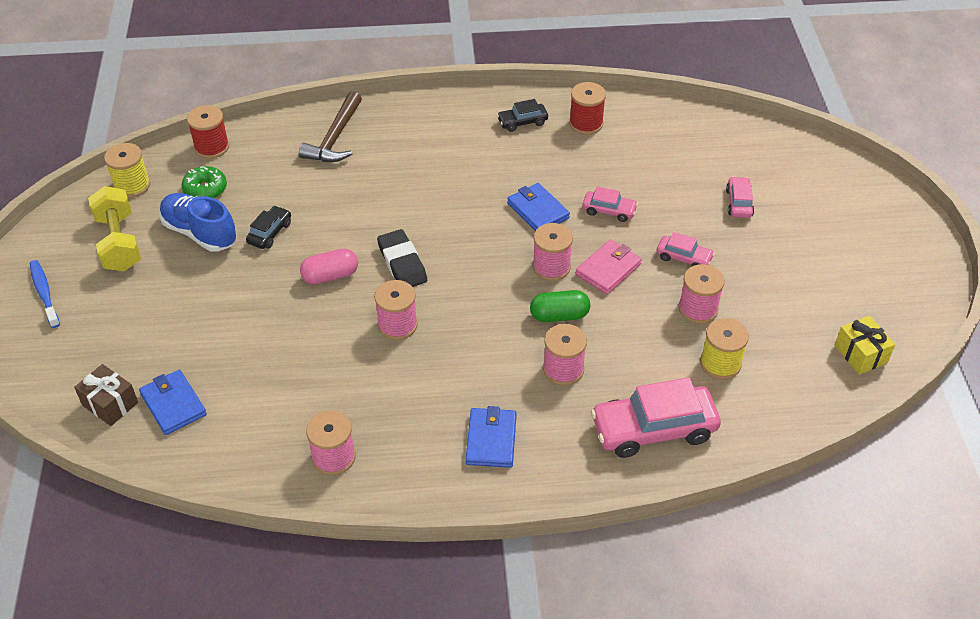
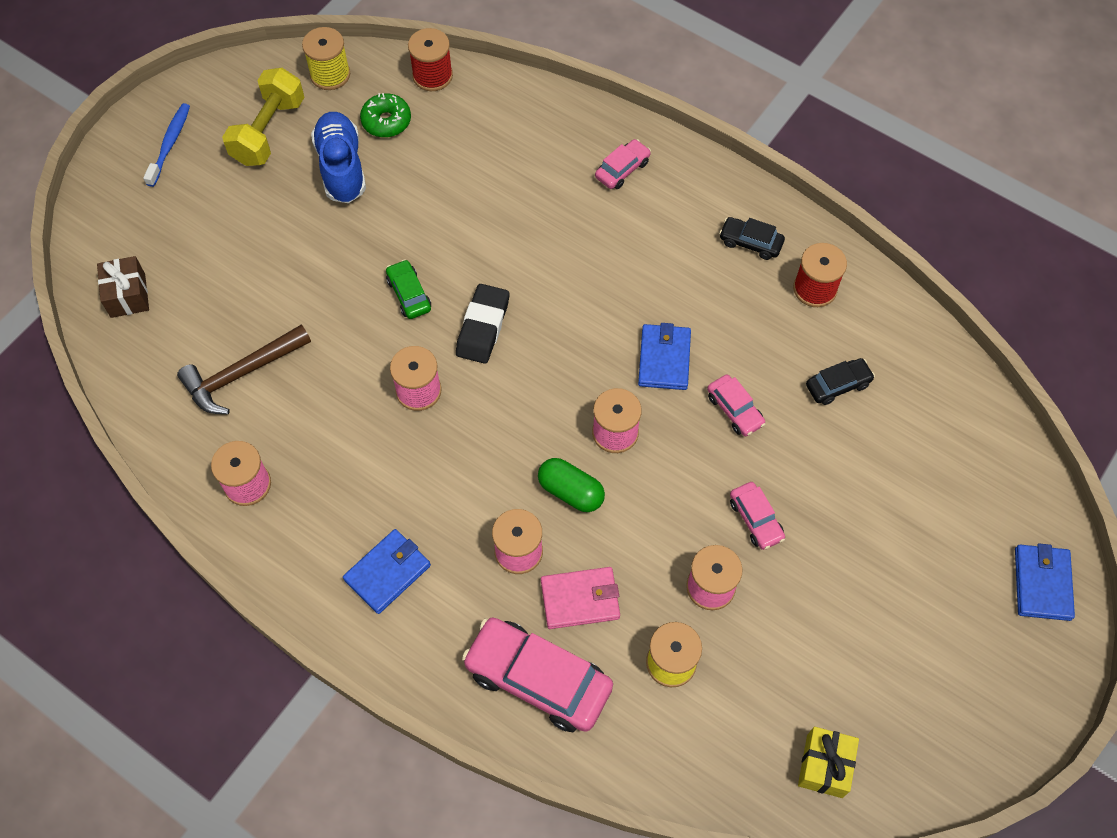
camera: 40 degrees right, 15 degrees up
(173, 404) = (172, 333): blue wallet -> blue wallet (1042, 583)
(270, 233) = (399, 209): black car -> black car (838, 385)
(330, 276) = (409, 294): pink capsule -> green car
(335, 138) = (551, 139): brown hammer -> brown hammer (241, 374)
(608, 269) = (667, 476): pink wallet -> pink wallet (580, 599)
(739, 203) = (881, 498): pink car -> pink car (622, 169)

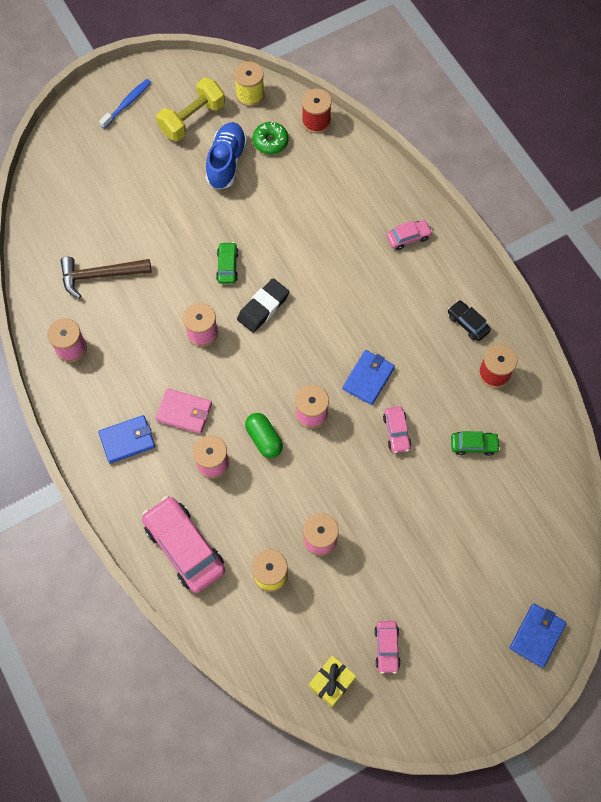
camera: 25 degrees right, 5 degrees up
(128, 295) = (56, 195): brown gift -> none
(580, 599) = (235, 510): pink wallet -> pink wallet (184, 412)
(756, 519) = (372, 509): pink car -> pink car (387, 647)
(838, 385) = (473, 445): black car -> green car

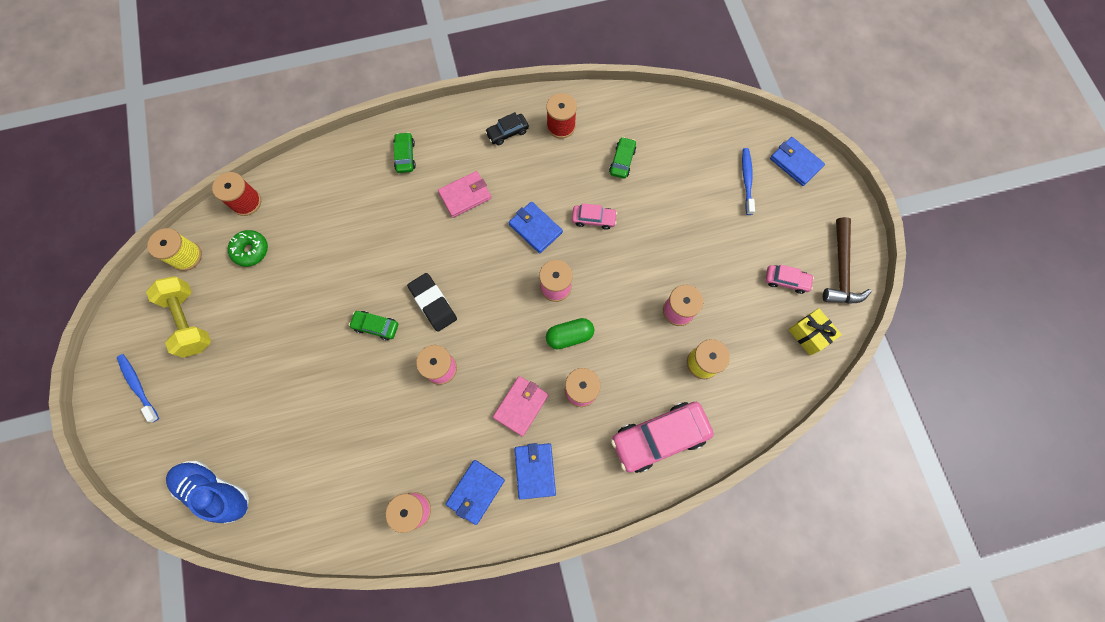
camera: 75 degrees left, 5 degrees up
(97, 394) = (476, 492): none -> blue wallet
(100, 275) = (339, 461): brown hammer -> brown hammer (841, 270)
(226, 162) = (257, 299): blue shoe -> blue shoe (215, 491)
(383, 303) = (465, 195): none -> pink wallet
(408, 237) = (405, 156): pink car -> green car
(495, 583) = (746, 180): none -> blue toothbrush

